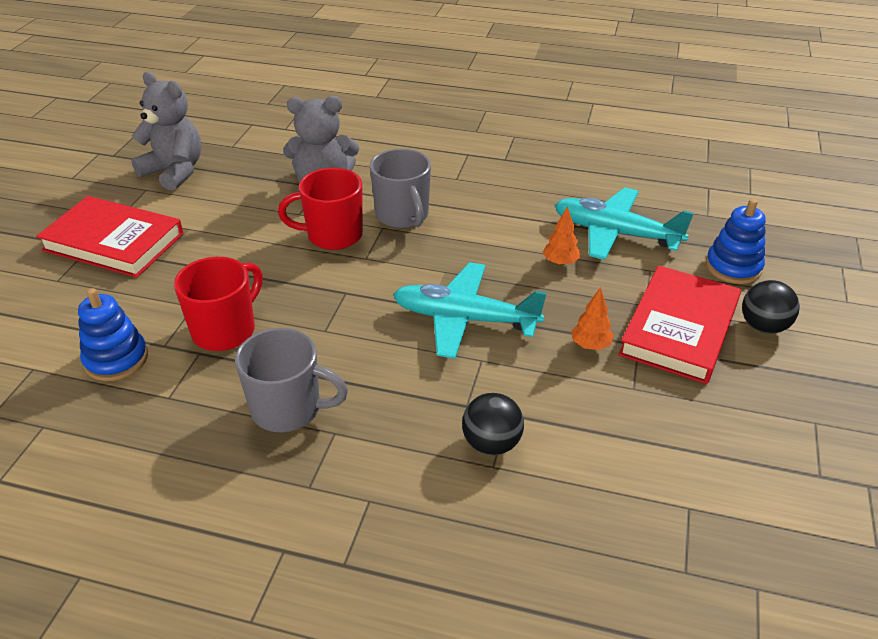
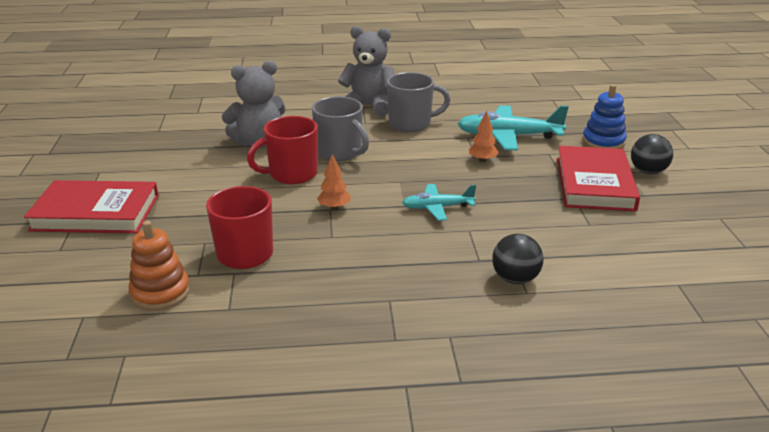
camera: 20 degrees left, 10 degrees down
(116, 359) = (160, 293): blue stacking toy -> orange stacking toy
(175, 171) = (118, 155): grey teddy bear -> grey teddy bear (369, 106)
(288, 409) = (340, 293): grey mug -> grey mug (411, 124)
(464, 319) = (437, 207): turquoise plane -> turquoise plane, size x0.59
(590, 345) = (541, 205): orange tree -> orange tree (334, 207)

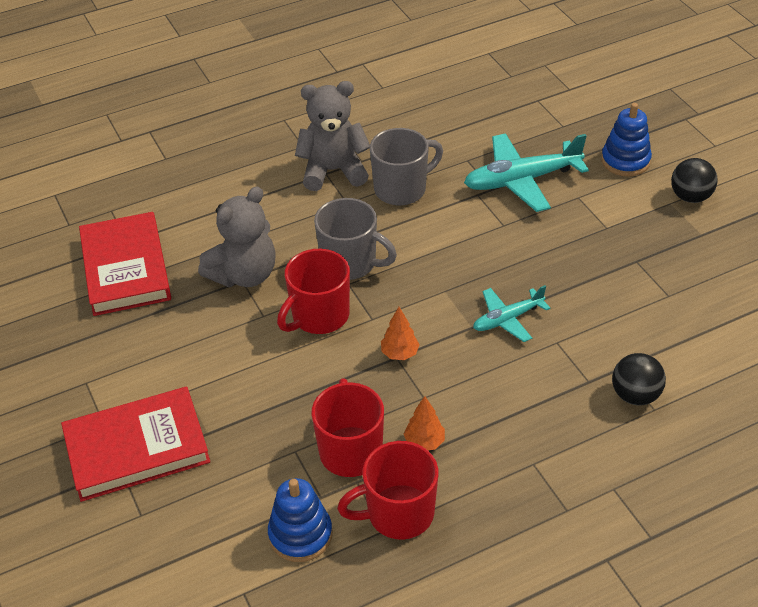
camera: 20 degrees left, 15 degrees up
(160, 293) = (300, 534): orange stacking toy -> blue stacking toy
(248, 301) = (398, 514): none -> red mug
(482, 160) = (514, 229): orange tree -> orange tree (424, 442)
(594, 183) = (646, 232): red book -> red book (126, 268)

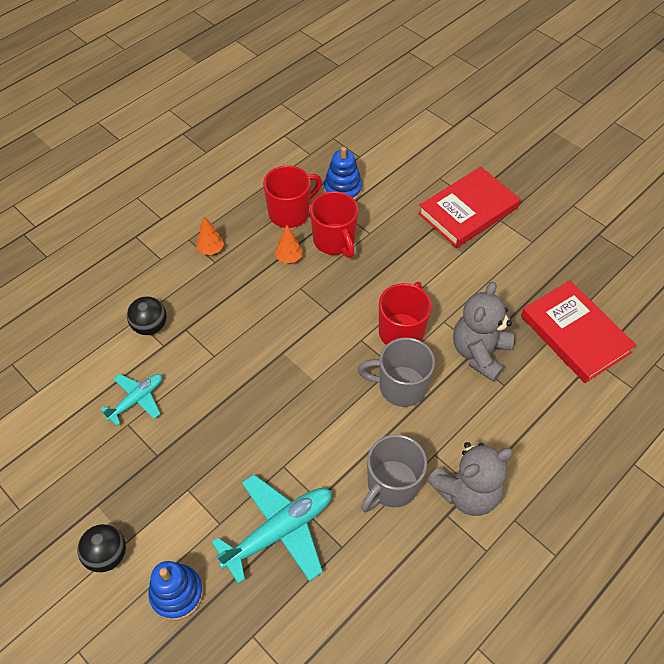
camera: 160 degrees right, 10 degrees up
(400, 354) = (329, 316): orange tree -> orange tree (211, 250)
(507, 319) = (256, 366): turquoise plane -> turquoise plane (137, 399)

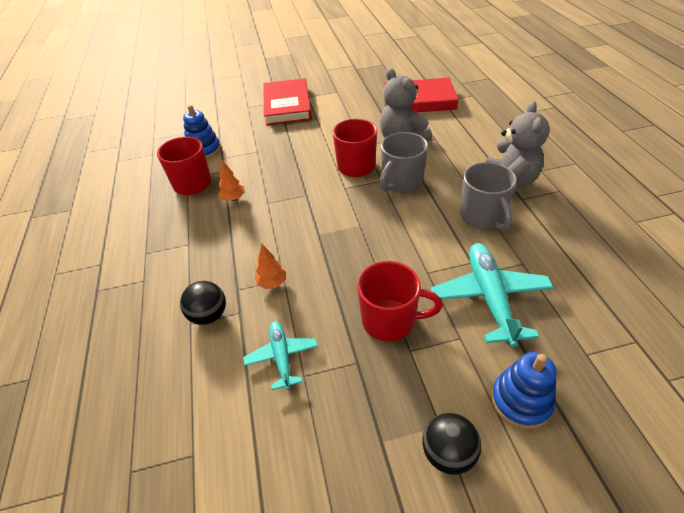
camera: 55 degrees left, 10 degrees down
(211, 250) = (173, 242): orange tree -> orange tree (272, 283)
(334, 241) = (245, 170): red mug -> red mug (390, 321)

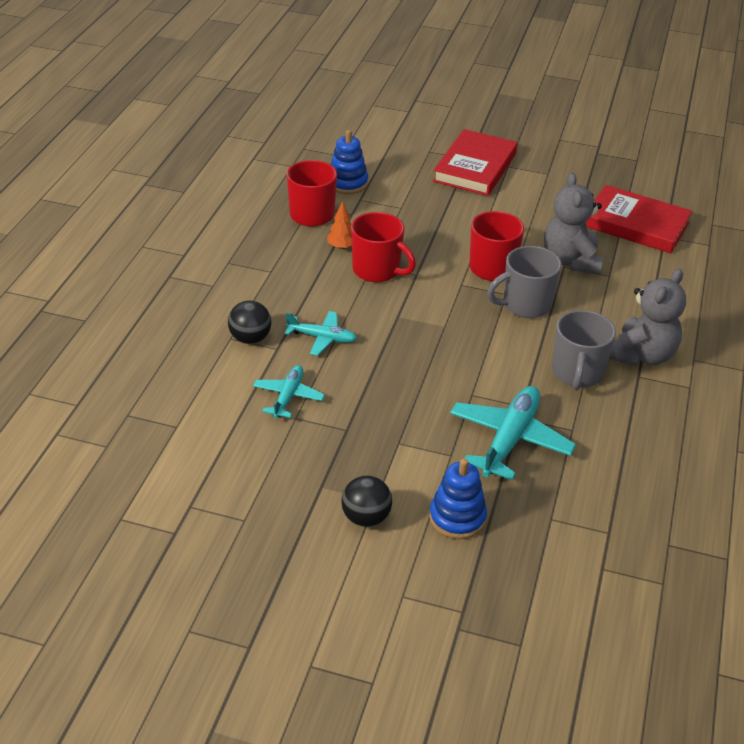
camera: 25 degrees right, 5 degrees down
(272, 283) = (322, 338): orange tree -> turquoise plane
(390, 321) = (401, 414): red mug -> red mug (377, 270)

